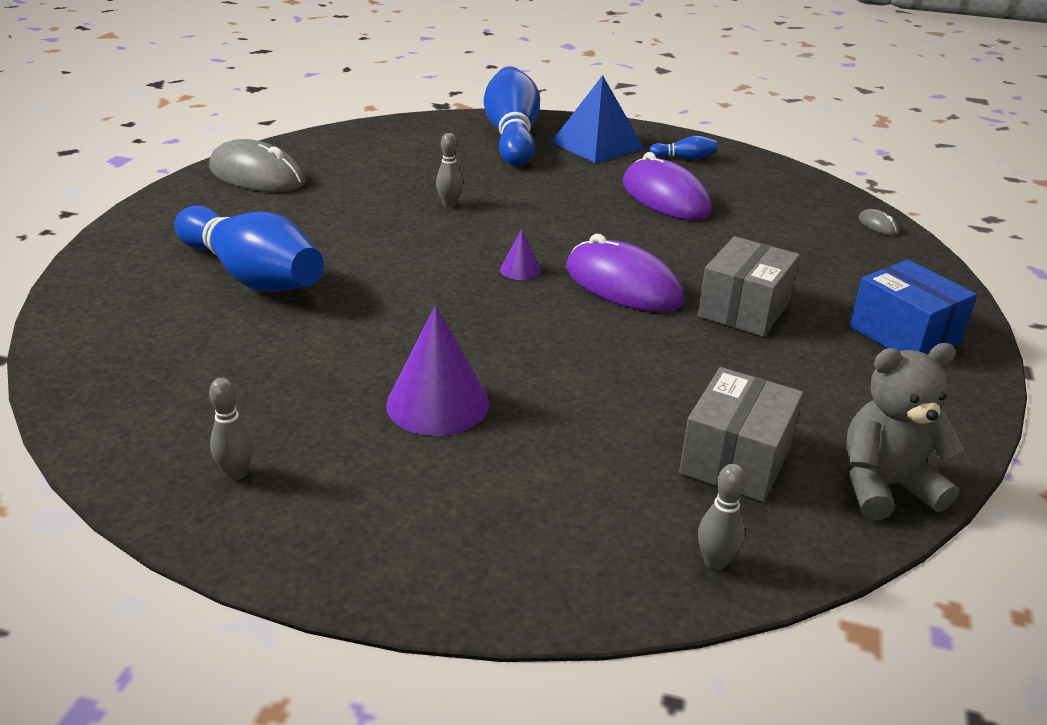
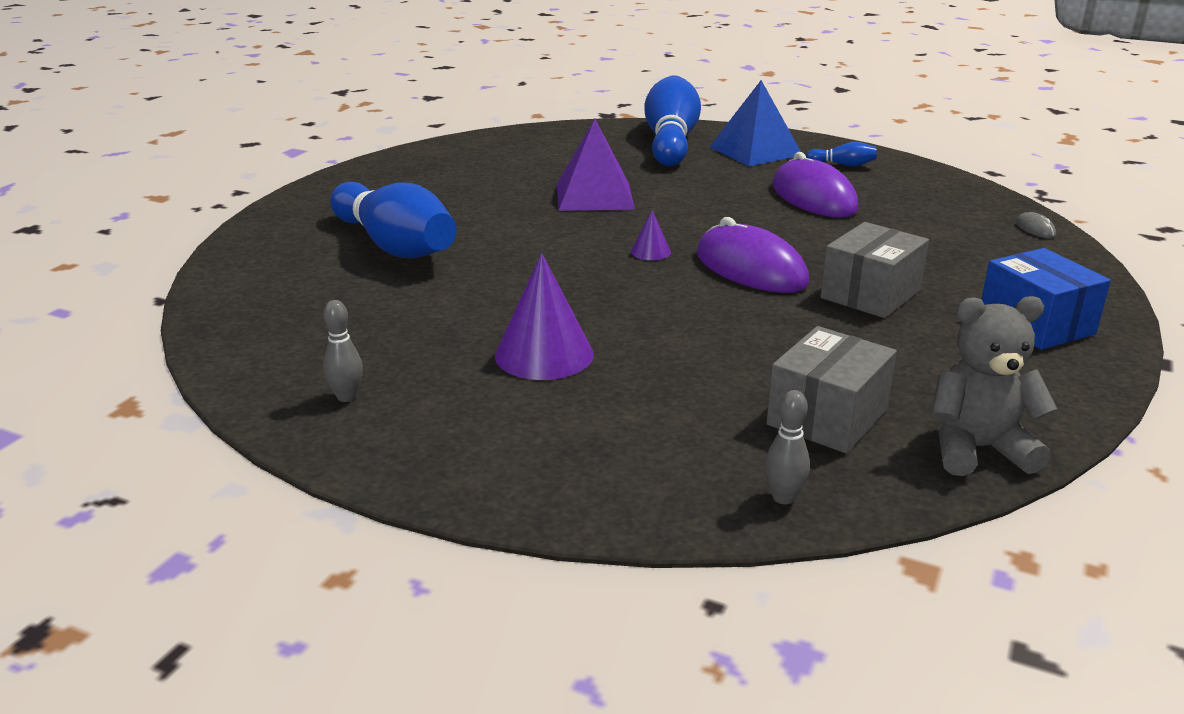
camera: 10 degrees right, 5 degrees down
(257, 176) = (416, 167): grey mouse -> none
(449, 204) = (594, 196): grey bowling pin -> purple pyramid

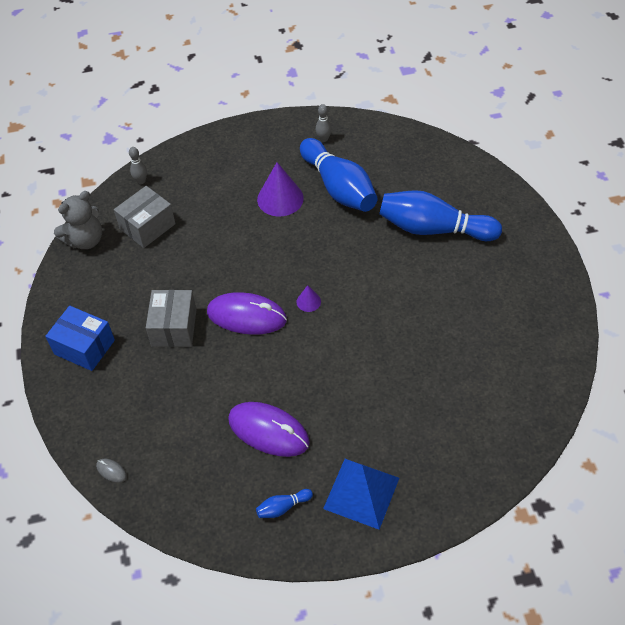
camera: 145 degrees right, 25 degrees up
(594, 196) = (397, 345): purple pyramid -> none
(670, 142) = (433, 469): blue bowling pin -> blue bowling pin (339, 188)
(827, 417) = (147, 226): grey box -> grey box turned 45 degrees clockwise

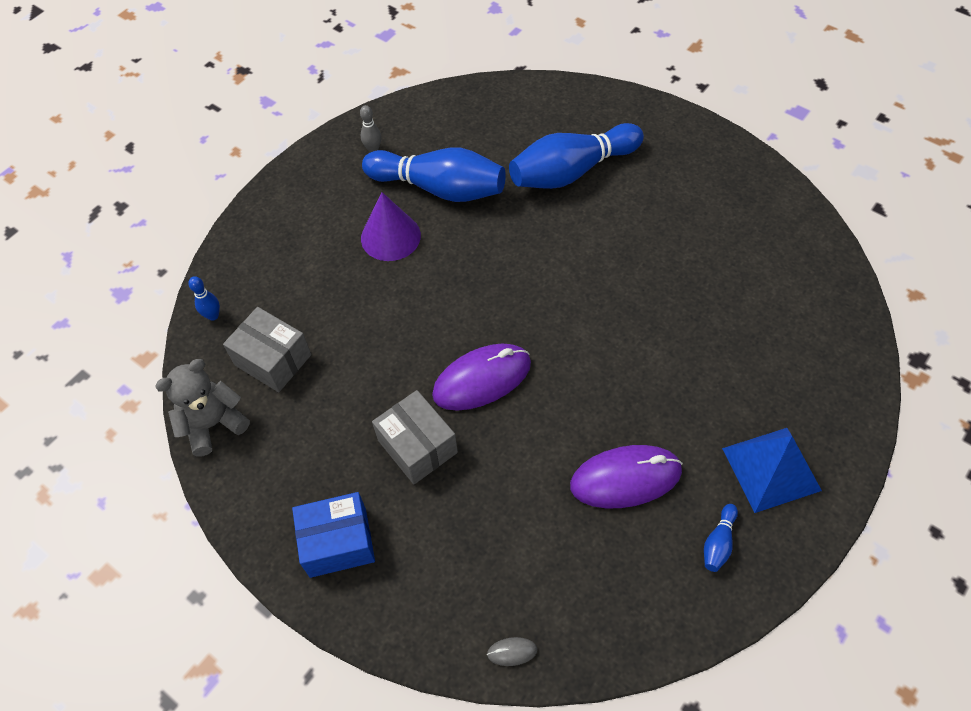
camera: 40 degrees left, 5 degrees up
(85, 240) = (213, 424): grey teddy bear -> grey teddy bear turned 135 degrees counterclockwise
(141, 181) = (213, 315): grey bowling pin -> blue bowling pin
(147, 226) = (273, 360): grey box -> grey box turned 60 degrees counterclockwise
(308, 301) = (528, 320): purple cone -> none

